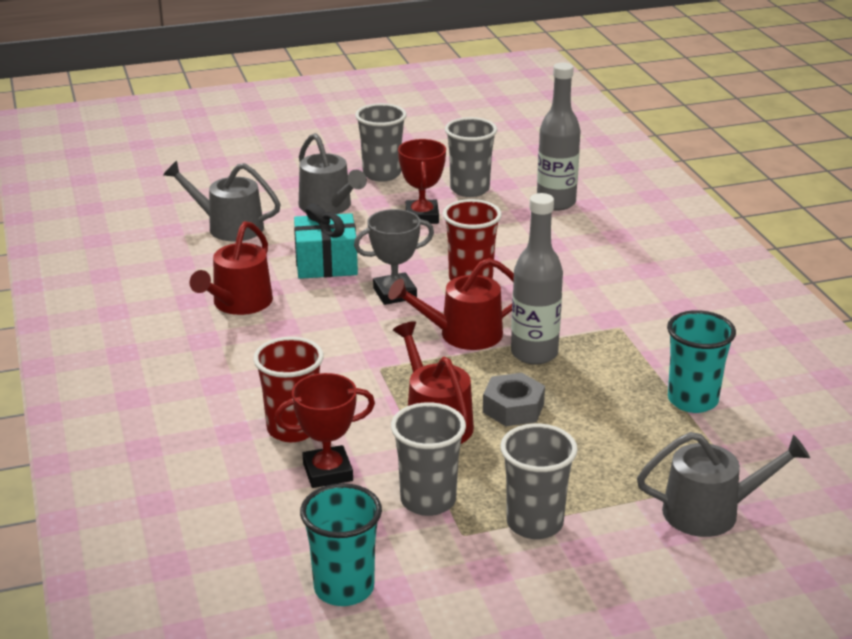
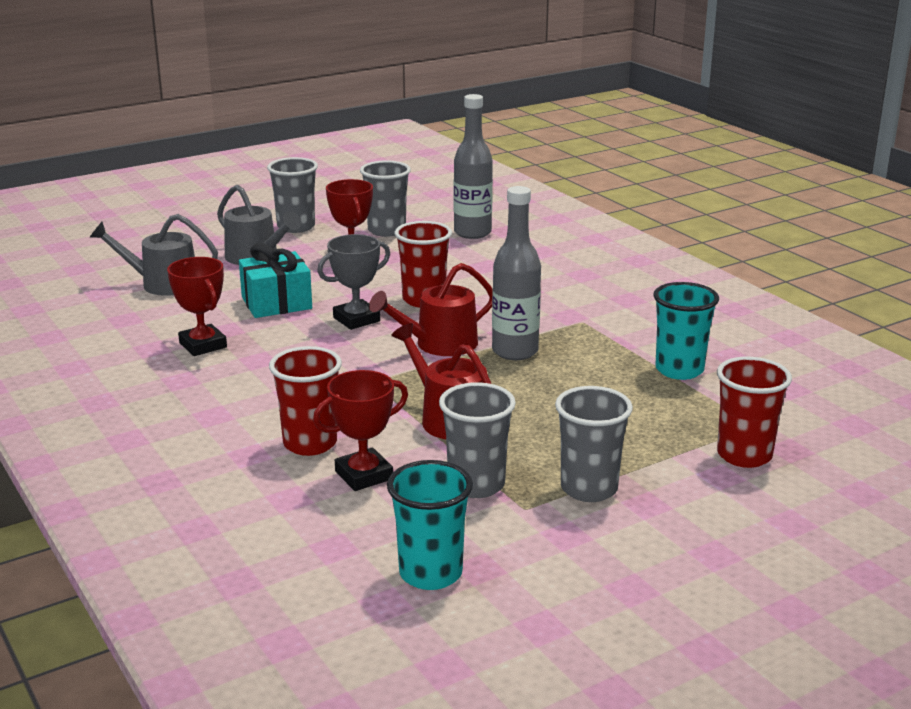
camera: 15 degrees left, 5 degrees down
(239, 303) = (203, 345): red watering can -> red trophy
(513, 408) = (518, 397): grey nut -> none
(710, 512) = (744, 455): grey watering can -> red cup

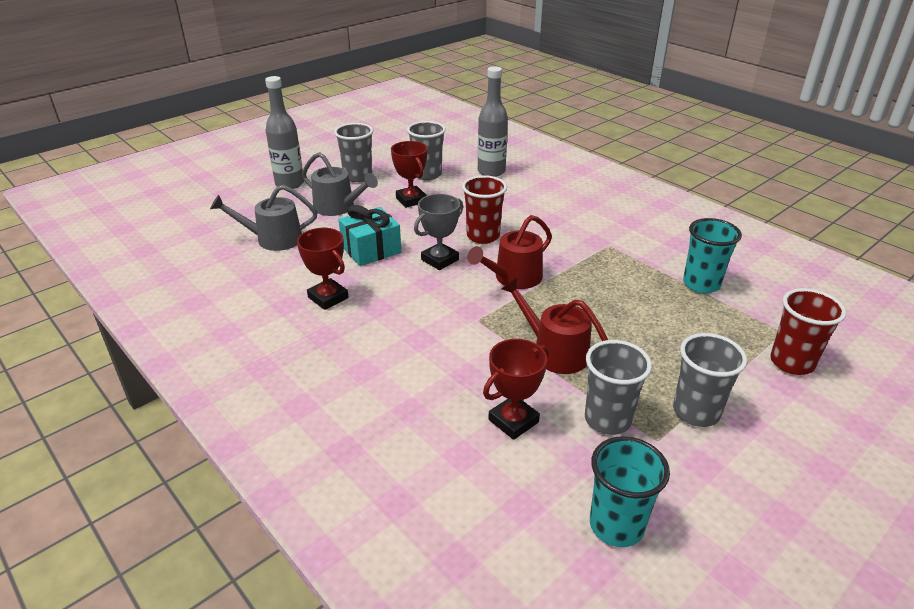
camera: 10 degrees left, 10 degrees up
(310, 443) = (455, 392): red cup -> none
(515, 351) = (573, 279): grey bottle -> grey bottle (289, 184)

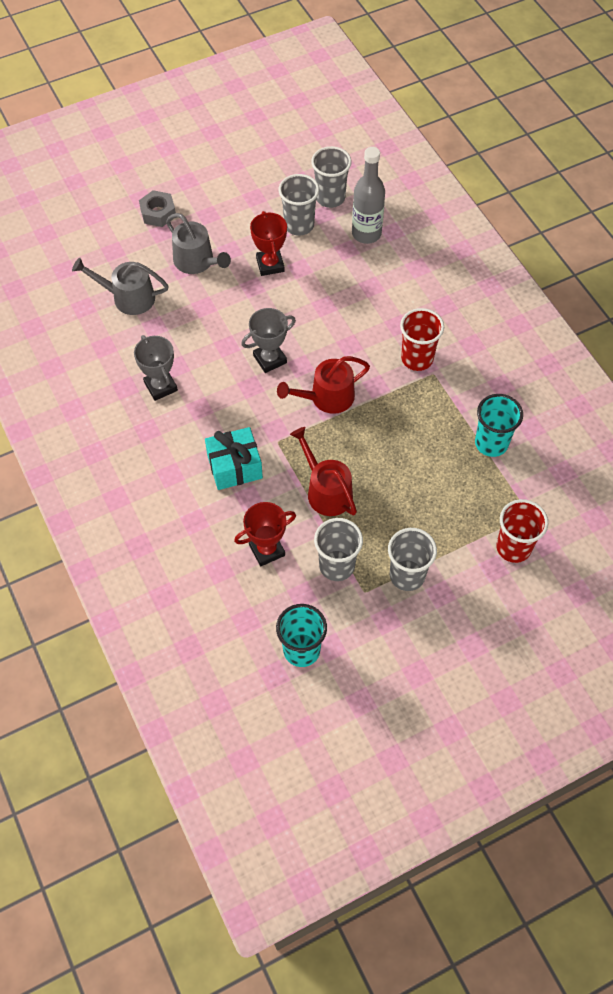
camera: 15 degrees right, 25 degrees up
(289, 184) = (158, 213): grey bottle -> grey nut
(328, 297) = (161, 386): red trophy -> grey trophy
(358, 176) = (228, 214): grey cup -> grey cup (330, 198)
(371, 250) = (212, 331): turquoise gift -> turquoise gift (234, 466)
(483, 236) = (320, 335): red cup -> red cup (417, 359)

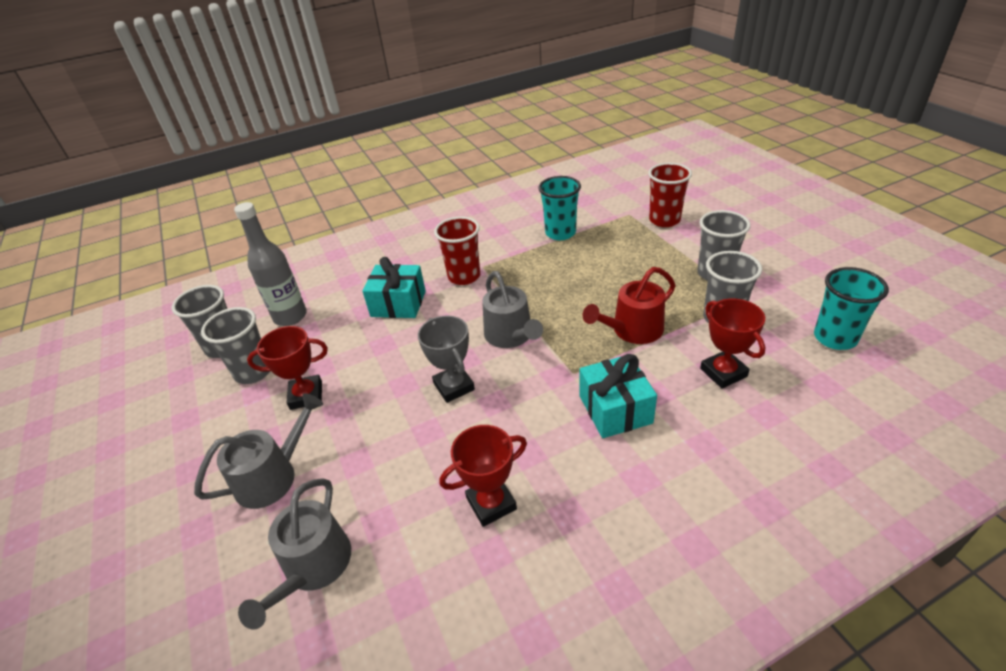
camera: 85 degrees left, 20 degrees down
(158, 213) = (154, 538): grey nut -> none
(161, 386) = (491, 503): grey trophy -> red trophy
(327, 397) = (511, 335): red watering can -> grey watering can
(378, 310) = (398, 304): none -> turquoise gift

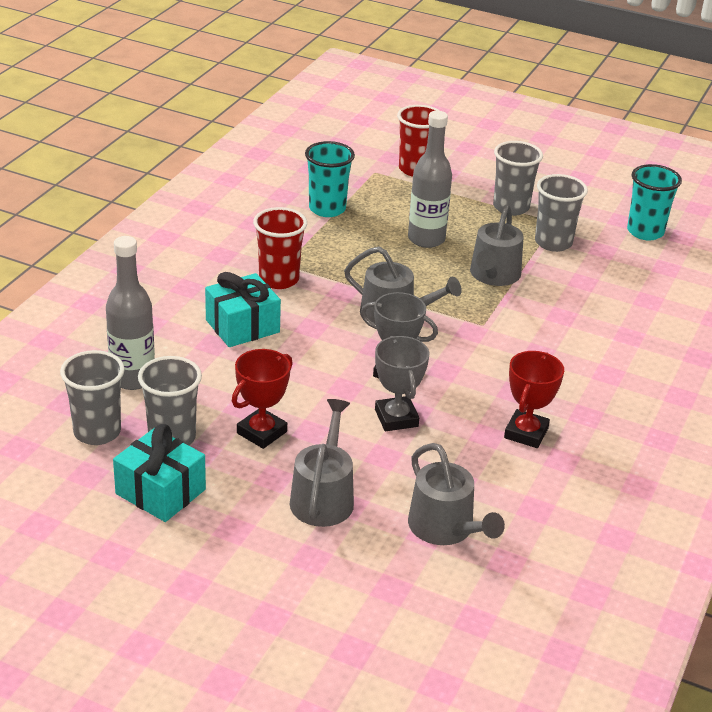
camera: 45 degrees left, 5 degrees down
(406, 430) = (396, 418): none -> grey trophy
(609, 279) = (426, 239): none -> grey bottle
(615, 409) = (544, 338): turquoise gift -> turquoise gift (160, 492)
(633, 330) = (493, 275): red watering can -> grey watering can
(723, 372) = (593, 283): red trophy -> none

